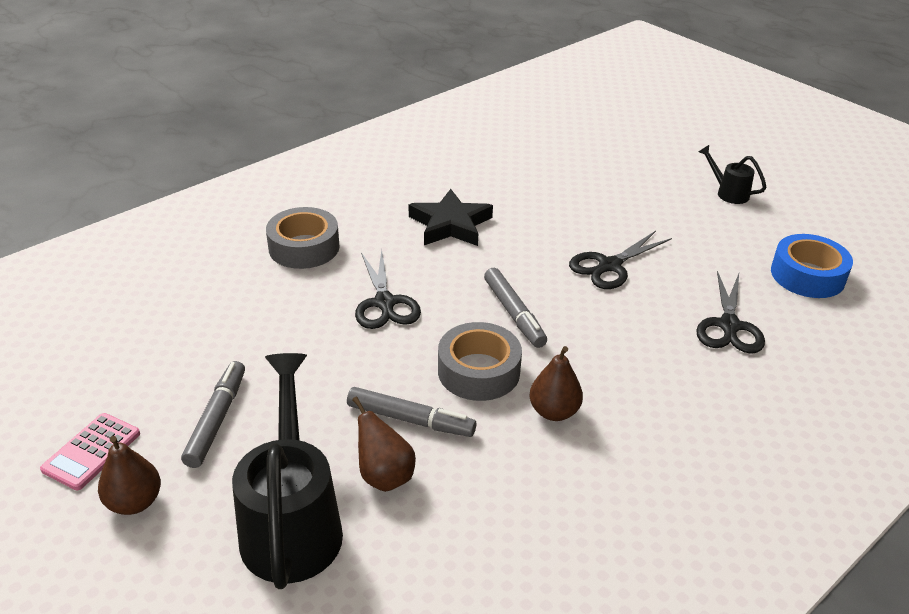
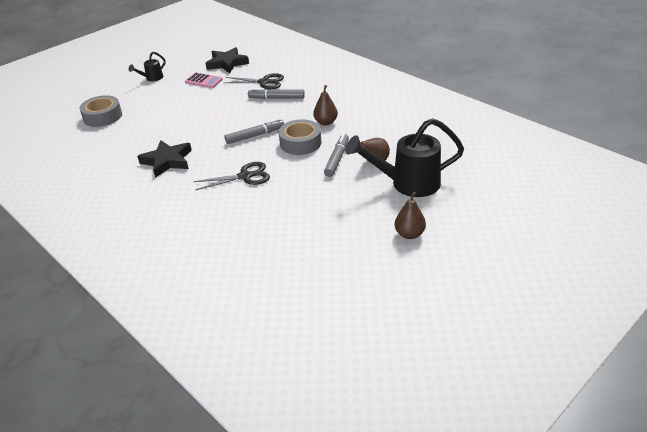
camera: 90 degrees left, 0 degrees up
(91, 451) = (379, 259): pink calculator -> pink calculator (203, 81)
(216, 420) = (347, 219): grey marker -> grey marker (277, 98)
(304, 247) = (184, 215): grey tape -> grey tape (102, 116)
(609, 266) = (215, 110): black scissors -> none
(807, 275) = (227, 63): blue tape -> black star

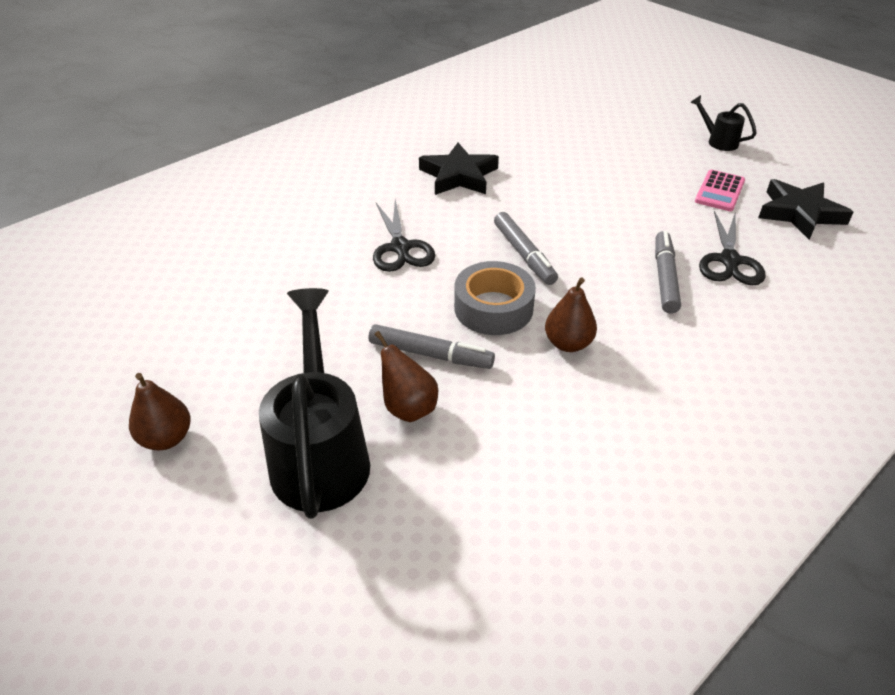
camera: 90 degrees right, 5 degrees up
(102, 116) = (589, 114): grey tape -> none

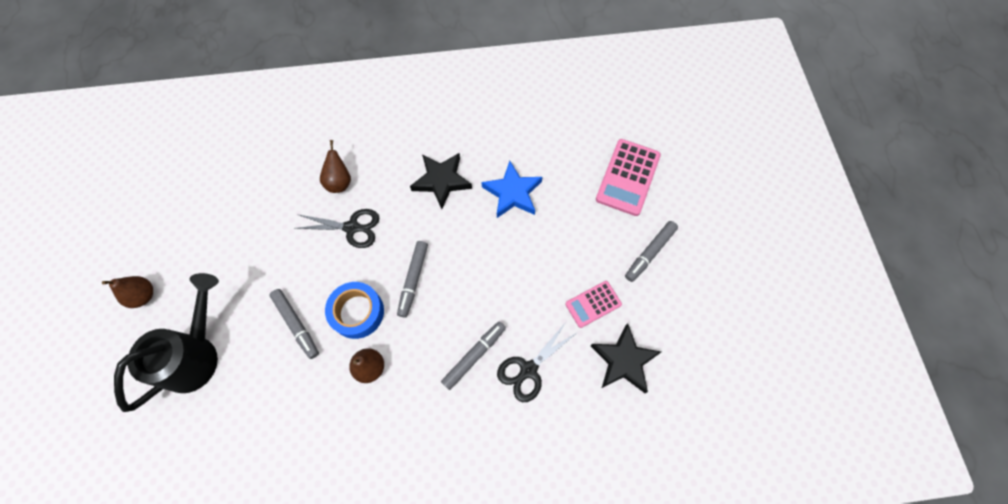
camera: 35 degrees right, 25 degrees up
(400, 248) = (352, 227): black scissors -> black scissors turned 105 degrees counterclockwise
(408, 407) = (256, 354): brown pear -> brown pear (339, 182)
(493, 308) = (357, 312): grey tape -> blue tape
(543, 155) = (513, 193): none -> blue star
(632, 107) = (627, 177): none -> pink calculator
(718, 141) = (650, 253): black watering can -> grey marker

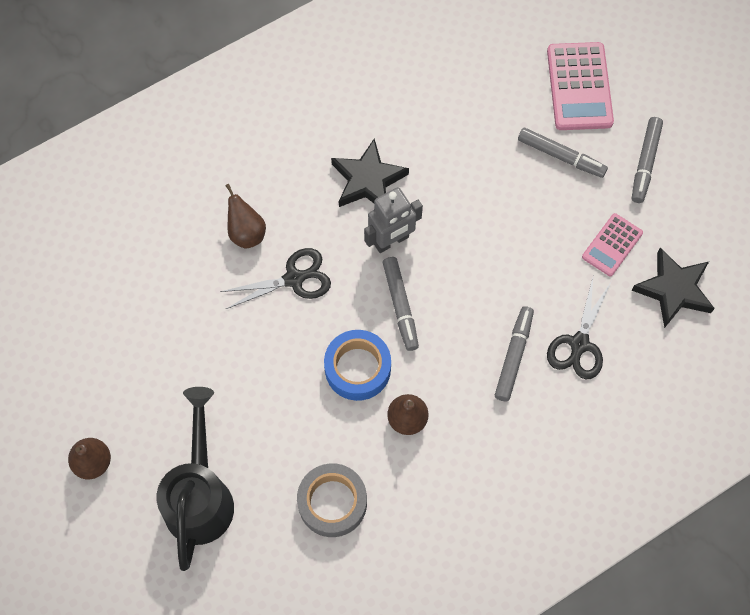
camera: 25 degrees left, 0 degrees up
(281, 406) = (332, 502): none -> grey tape
(296, 324) = (296, 412): grey marker -> grey marker (561, 156)
(433, 230) = (391, 241): none -> grey robot
(513, 193) = (458, 159): blue star -> none

